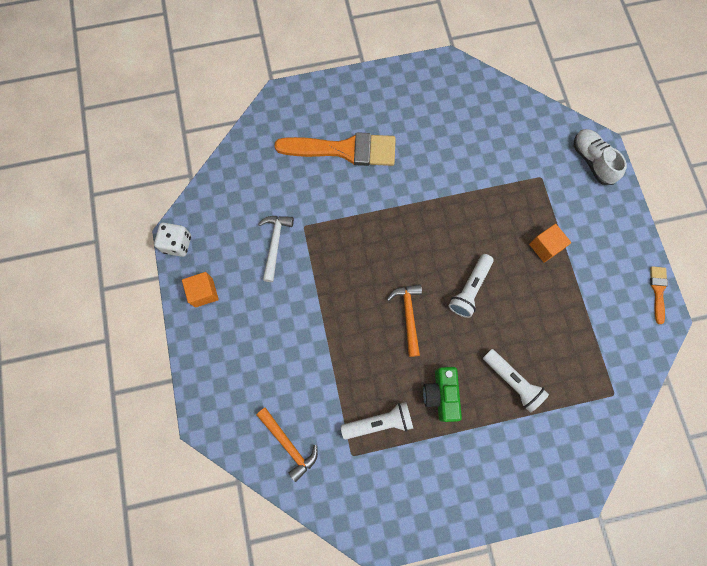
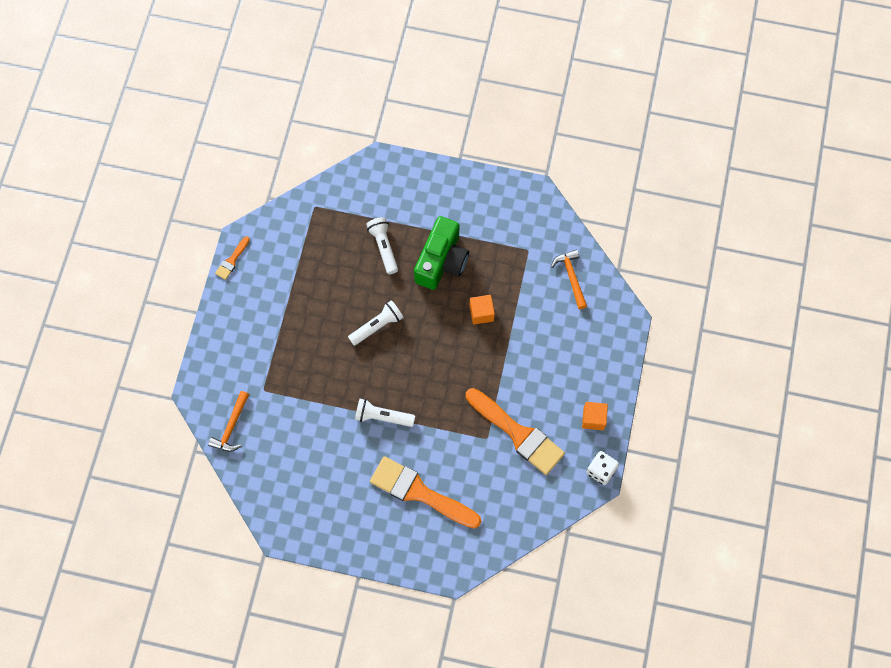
camera: 155 degrees left, 5 degrees down
(275, 244) = (518, 433): white hammer -> orange brush
(379, 422) = (497, 263): white flashlight -> white flashlight (382, 417)
(408, 315) = (436, 328): orange hammer -> orange hammer (231, 427)
(441, 395) = (441, 261): green camera -> green camera, size x1.57
(545, 247) = (297, 331): orange cube -> orange cube (481, 313)
(592, 161) = (211, 384): white shoe -> none

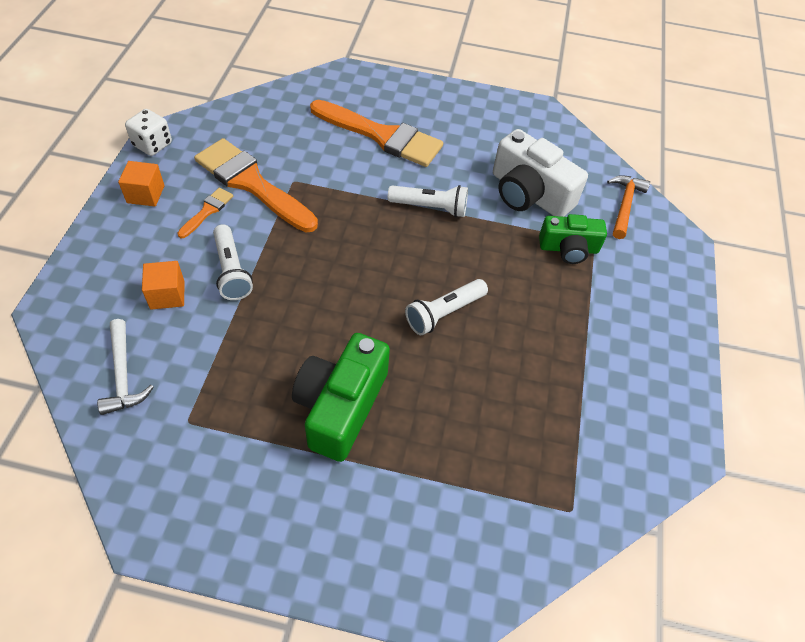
camera: 175 degrees right, 15 degrees down
(232, 260) = (691, 417): orange brush -> orange brush (207, 211)
(283, 383) = (568, 248): none -> green camera
(305, 434) = (529, 194): none -> white camera
(384, 247) = (440, 432): white flashlight -> white flashlight (231, 271)
(481, 313) = (282, 326): orange cube -> orange cube (167, 295)
(571, 277) = (123, 375): orange hammer -> white hammer

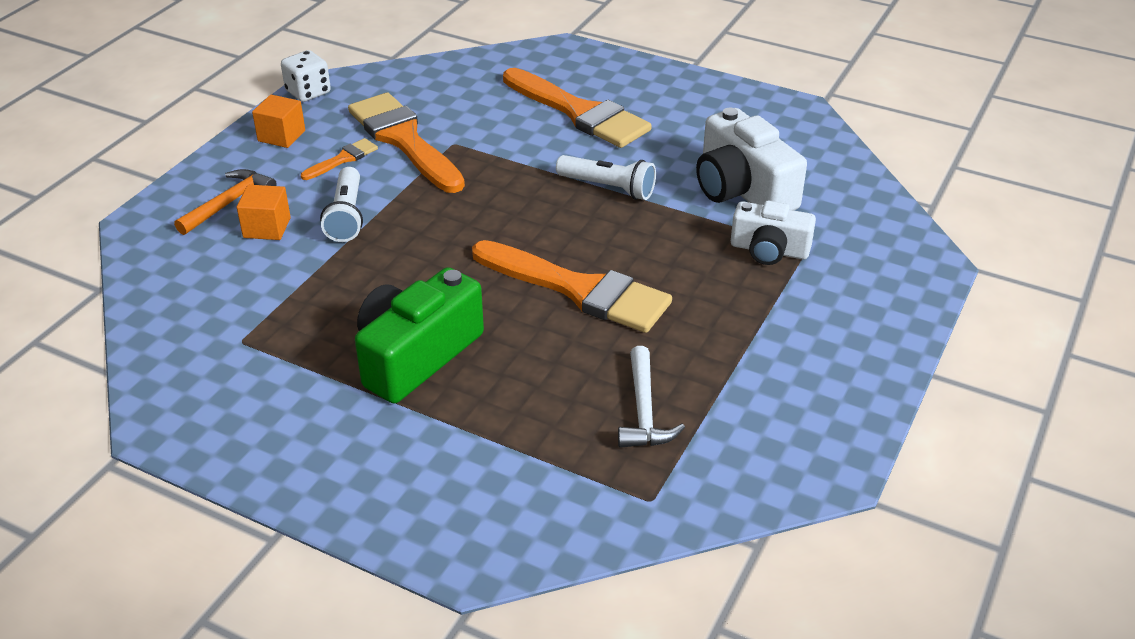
camera: 20 degrees right, 15 degrees down
(123, 375) = (190, 290): white hammer -> white hammer (644, 411)
(444, 313) = (579, 289): white flashlight -> orange brush
(568, 248) = (769, 250): green camera -> white camera
(624, 205) = (867, 217): orange hammer -> orange hammer (229, 203)

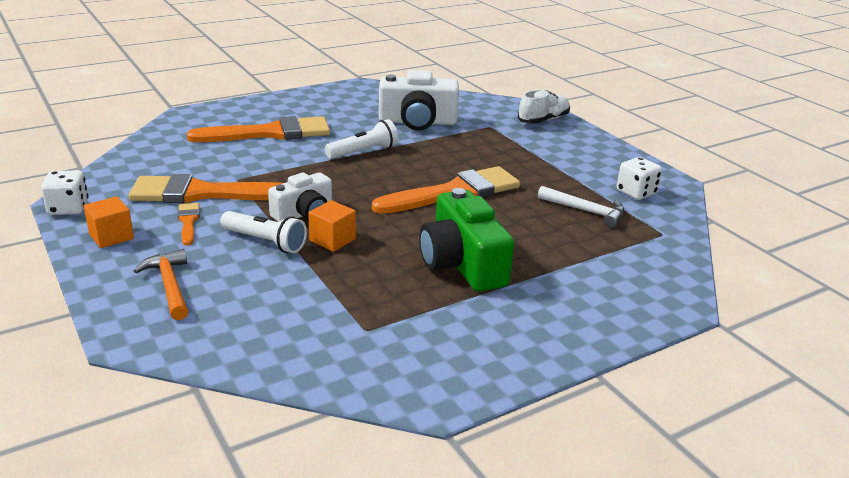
camera: 60 degrees left, 10 degrees down
(267, 228) = (231, 278): orange cube -> orange cube (332, 240)
(753, 442) = (636, 193): none -> white dice
(769, 250) = (480, 134): white camera -> white camera (304, 213)
(893, 285) = (543, 120): none -> white shoe

